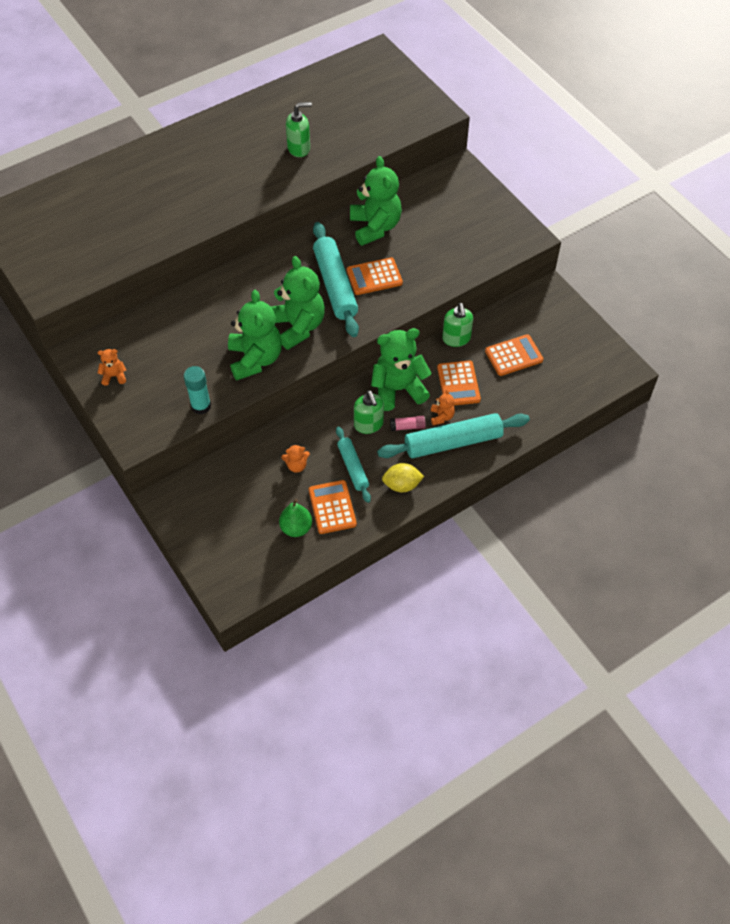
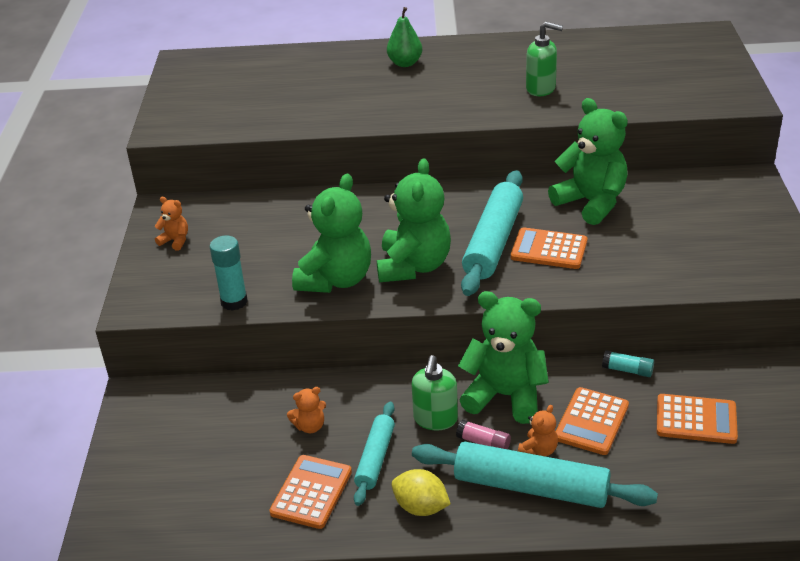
camera: 35 degrees right, 20 degrees down
(296, 465) = (310, 426): orange teddy bear -> orange teddy bear turned 45 degrees counterclockwise
(296, 528) = (248, 495): green pear -> green pear (405, 63)
(375, 227) = (591, 203): green teddy bear -> green teddy bear turned 60 degrees counterclockwise
(456, 339) = (627, 370): green soap dispenser -> turquoise glue stick

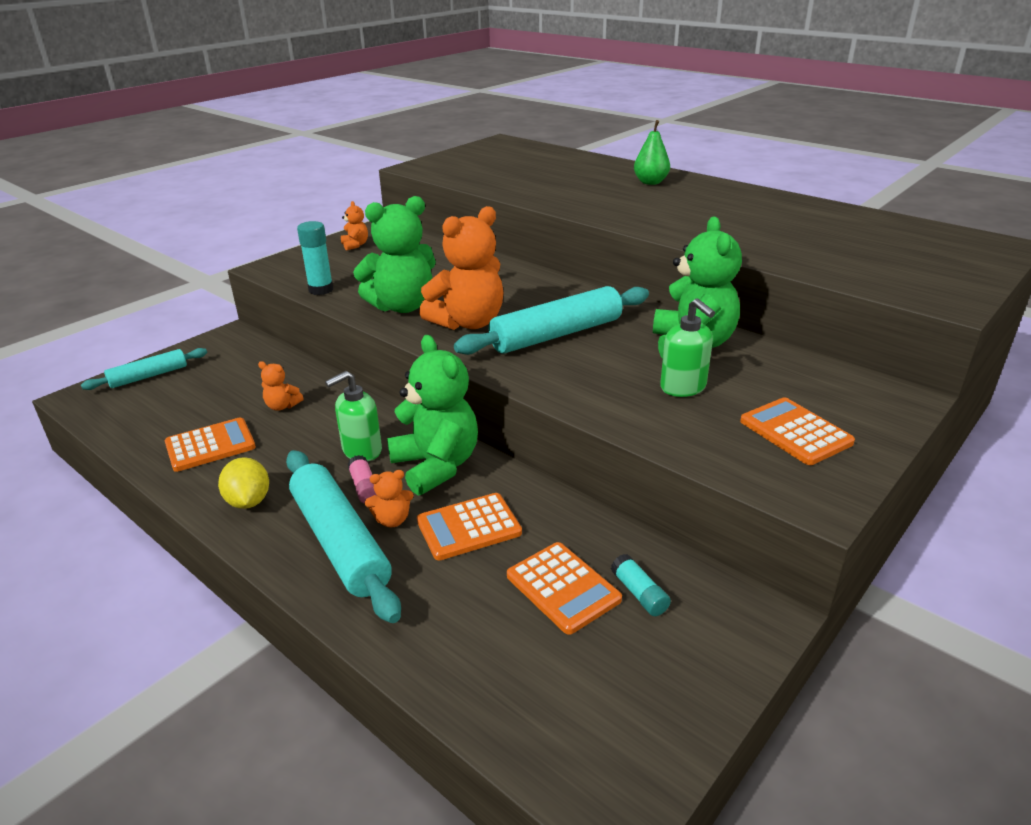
camera: 40 degrees right, 5 degrees down
(375, 458) = (281, 450): turquoise rolling pin -> turquoise rolling pin (148, 376)
(413, 266) = (468, 322): green teddy bear -> orange teddy bear
(541, 89) = (736, 228): green soap dispenser -> green soap dispenser (683, 387)
(549, 249) = (592, 359): orange calculator -> orange calculator (795, 432)
(627, 370) = (567, 508): turquoise glue stick -> turquoise glue stick (639, 593)

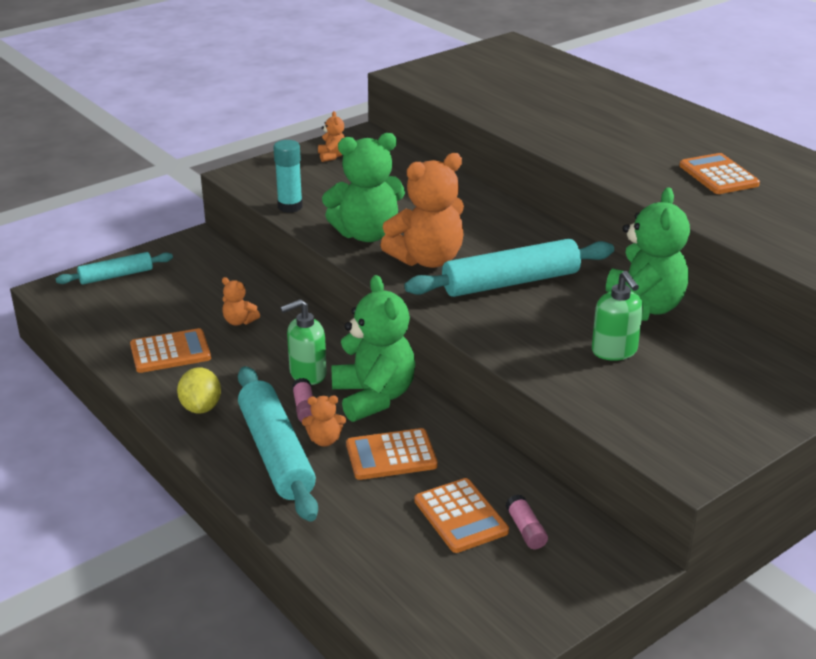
camera: 10 degrees right, 0 degrees up
(639, 593) = (526, 530): turquoise glue stick -> pink glue stick
(650, 182) = (654, 119): green pear -> none
(795, 432) = (701, 406): orange calculator -> orange calculator (718, 175)

